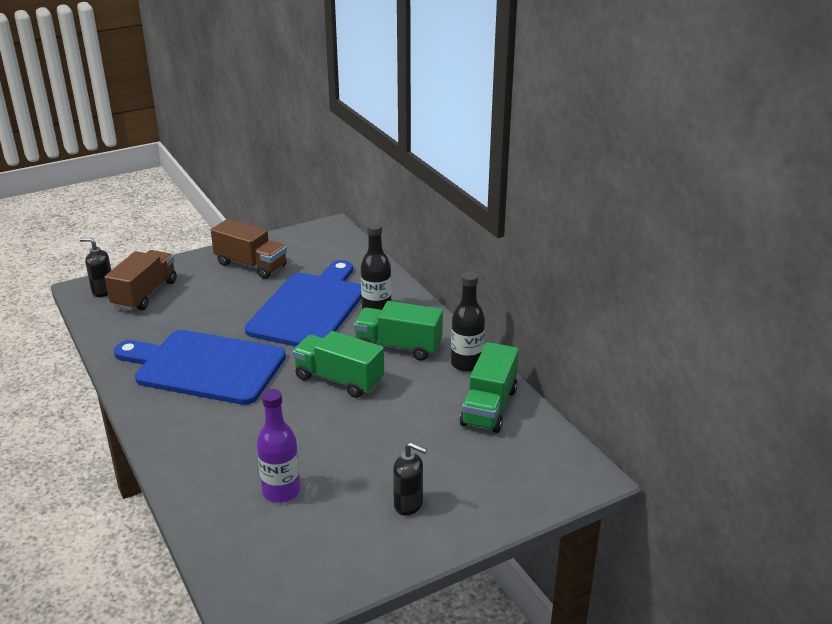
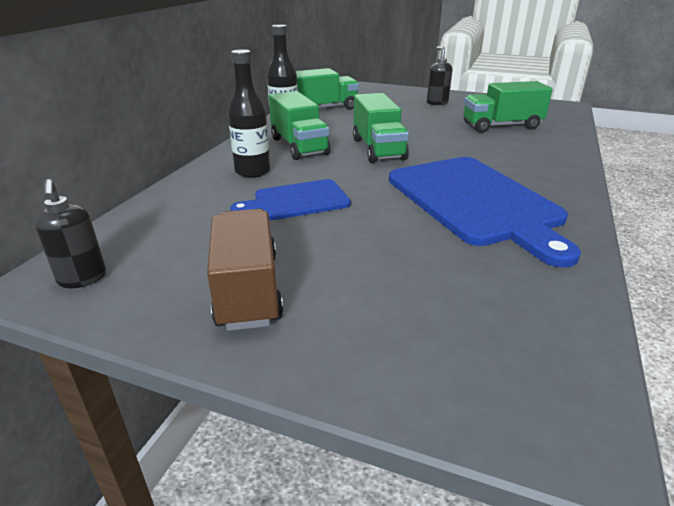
camera: 130 degrees left, 0 degrees up
(103, 291) = (538, 400): black soap dispenser -> black soap dispenser (82, 279)
(145, 294) = (461, 338): brown truck -> none
(281, 491) = (501, 126): purple bottle -> green truck
(309, 308) = (297, 200): blue cutting board -> blue cutting board, size x0.54

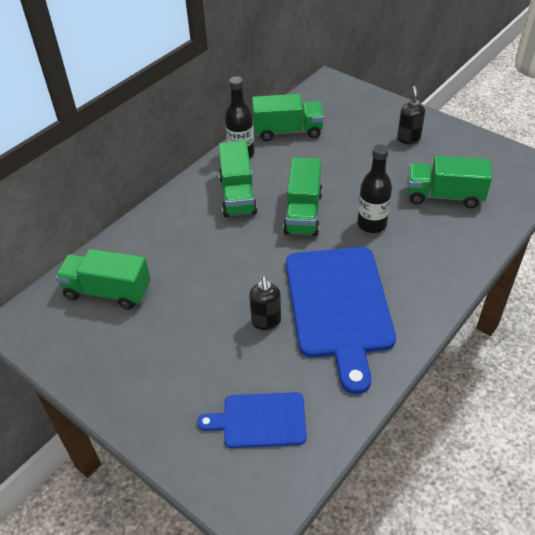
camera: 20 degrees right, 15 degrees up
(82, 279) = (41, 324): black soap dispenser -> black soap dispenser (266, 322)
(176, 233) = (107, 292): none -> green truck
(248, 290) = (134, 360): brown truck -> none
(252, 171) = (185, 226): black bottle -> black bottle (371, 224)
(297, 200) = (203, 273): blue cutting board -> blue cutting board (260, 420)

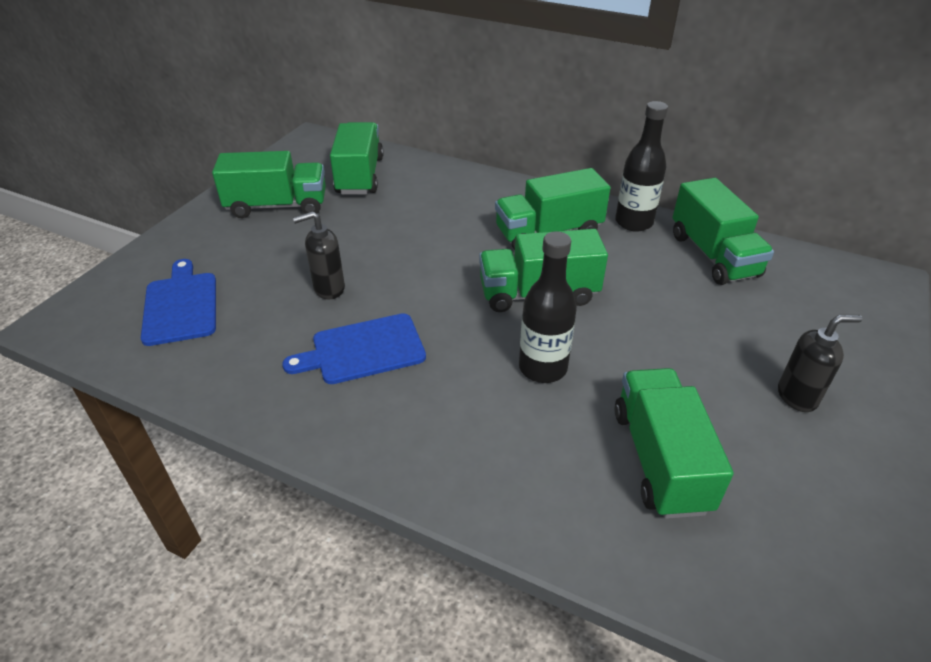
camera: 75 degrees right, 5 degrees down
(132, 353) = (277, 206): none -> green truck
(338, 306) = (363, 350): blue cutting board -> blue cutting board, size x0.54

